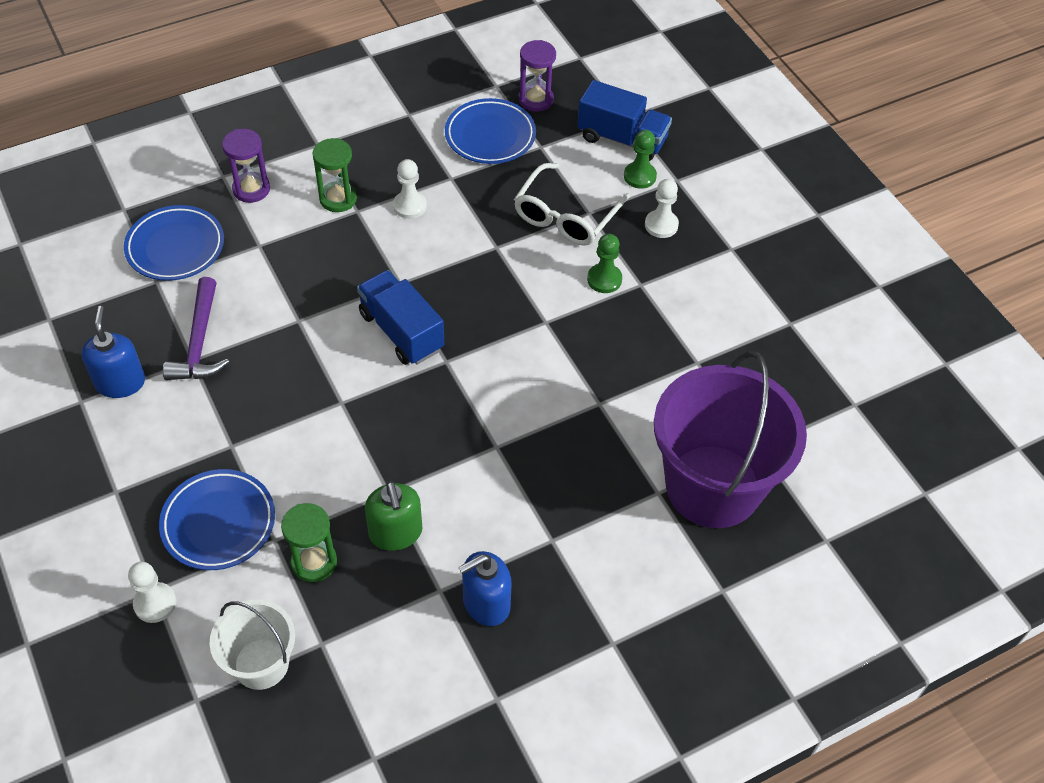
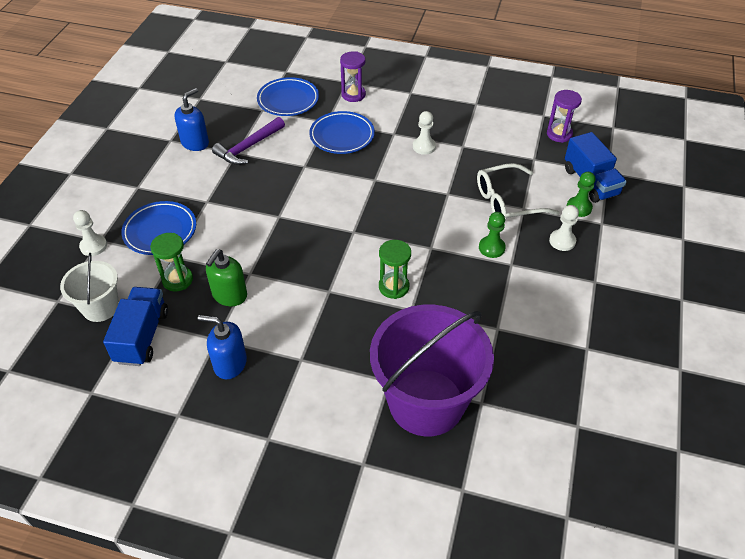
camera: 45 degrees right, 5 degrees down
(338, 199) = (390, 122): green hourglass -> green hourglass (393, 287)
(401, 331) = (348, 203): blue truck -> blue truck (142, 336)
(490, 136) = (510, 138): blue plate -> blue plate (342, 136)

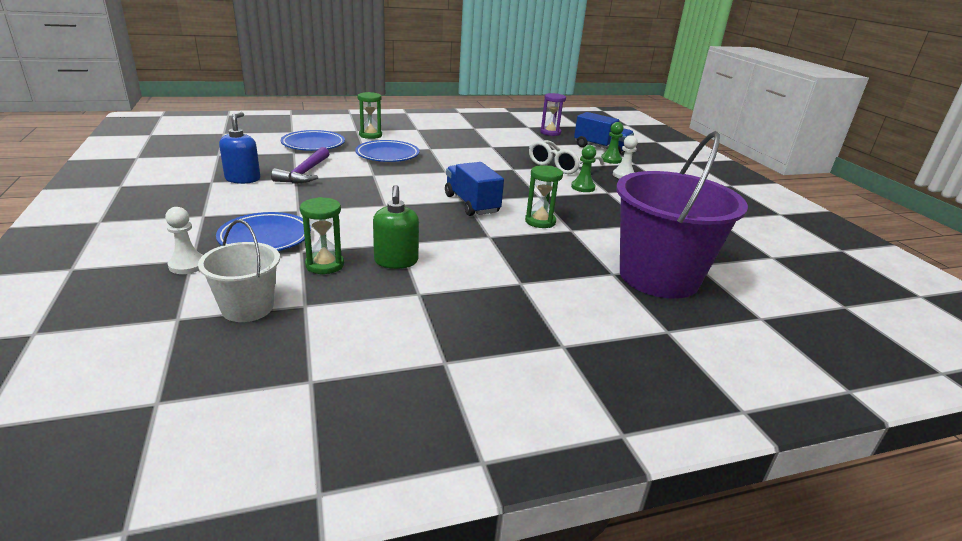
camera: 35 degrees left, 20 degrees down
(142, 336) = (329, 315): blue truck -> blue truck (471, 204)
(230, 363) = (455, 306): blue soap dispenser -> none
(353, 95) = (370, 135): purple hourglass -> green hourglass
(424, 147) = (463, 151): white pawn -> none

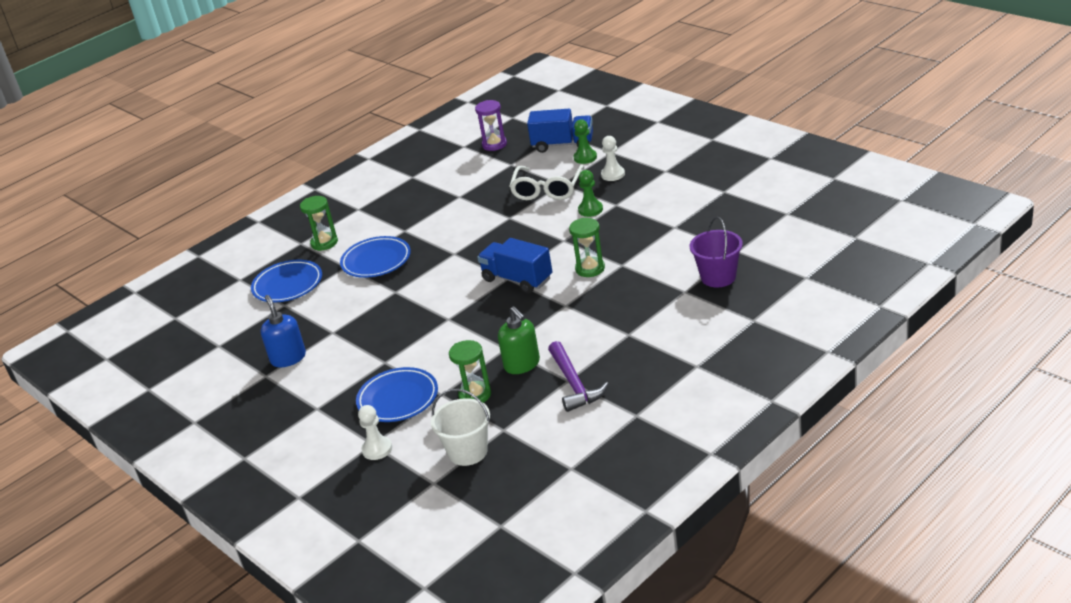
camera: 20 degrees left, 5 degrees up
(304, 173) = (332, 323): purple hammer -> purple hammer (574, 384)
(658, 277) = (718, 277): purple bucket -> purple bucket, size x0.52

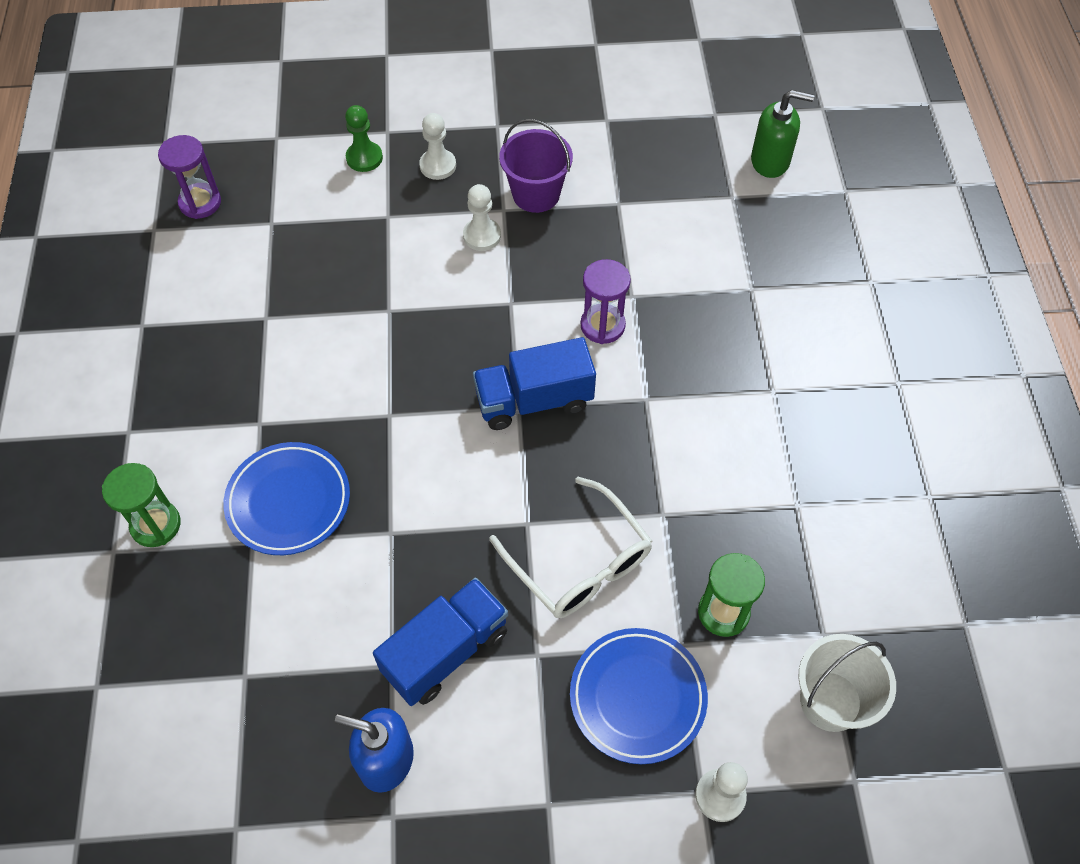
camera: 55 degrees left, 25 degrees up
(288, 285) = (200, 638): blue plate -> none
(522, 364) = (716, 523): green soap dispenser -> green soap dispenser (770, 161)
(547, 189) = (380, 236): white glasses -> white glasses (579, 561)
(563, 145) = (305, 153): blue truck -> blue truck (446, 652)
(574, 384) = (812, 505): purple hammer -> none
(590, 210) = (482, 236): green pawn -> white pawn
(590, 269) = (602, 325): green hourglass -> purple hourglass
(718, 277) = (760, 246): purple bucket -> purple bucket (536, 194)

